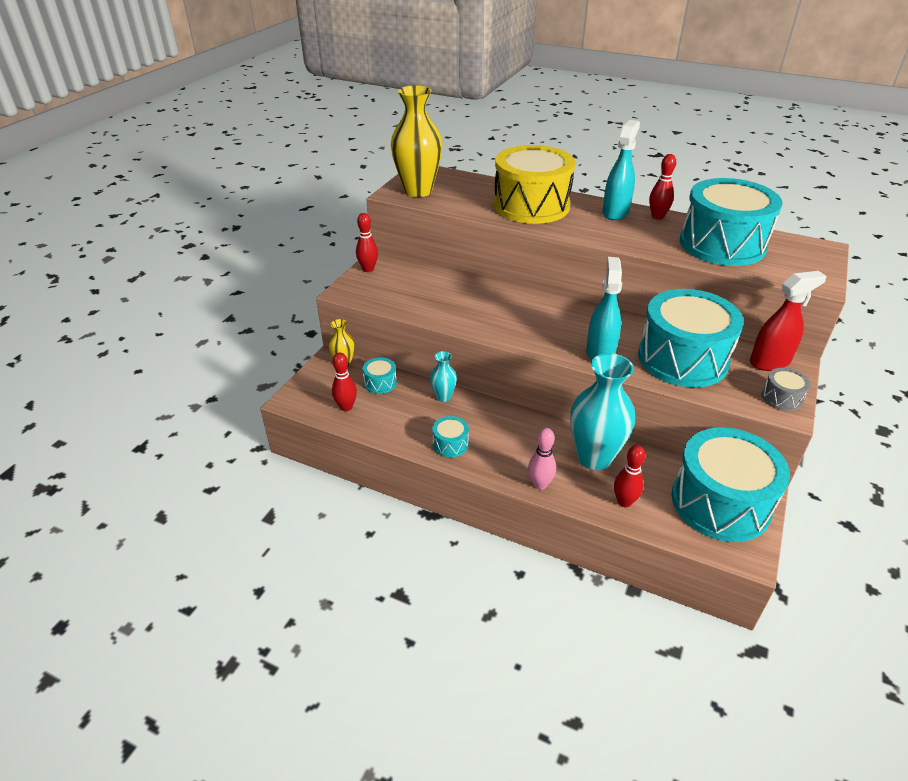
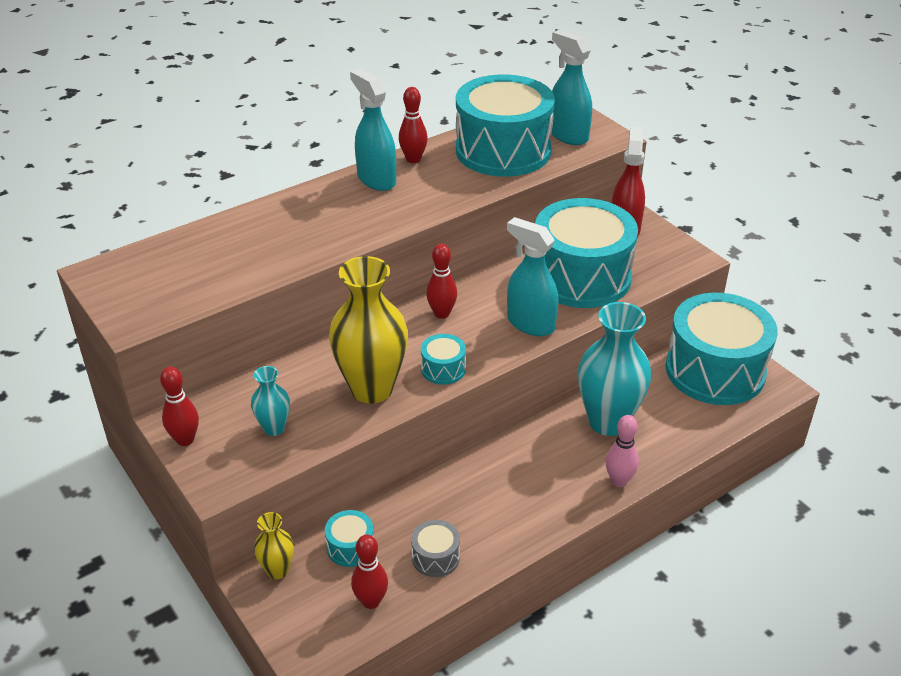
camera: 60 degrees left, 0 degrees up
(418, 191) = (153, 298): yellow vase -> yellow vase (372, 388)
(443, 397) = (425, 497): turquoise vase -> turquoise vase (274, 428)
(450, 444) = (510, 526): turquoise drum -> turquoise drum (443, 369)
(531, 205) = (297, 227): yellow drum -> none
(624, 502) = (678, 431): red bowling pin -> red bowling pin (441, 313)
(781, 398) = (676, 251): grey drum -> grey drum (435, 557)
(788, 264) = (568, 135): none -> turquoise spray bottle

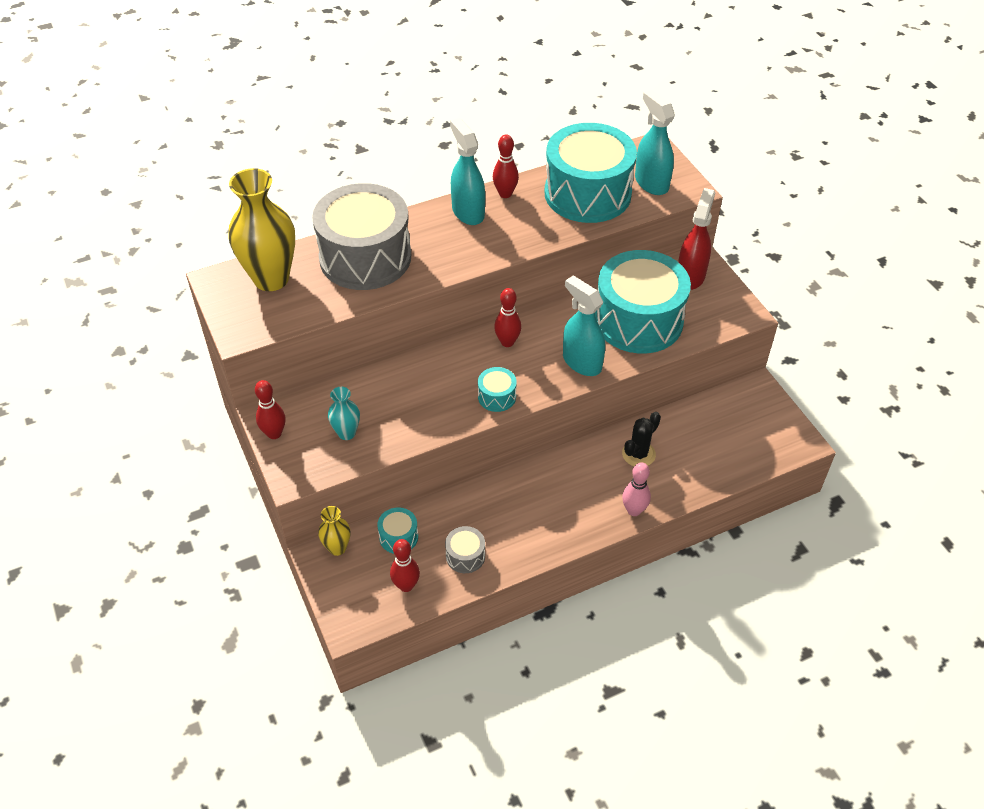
camera: 10 degrees right, 10 degrees up
(269, 232) = (365, 257): none -> grey drum
(372, 388) = (433, 407): yellow vase -> yellow vase (271, 279)
(607, 421) = (638, 454): turquoise vase -> black cactus
(715, 370) = (747, 417): turquoise drum -> none

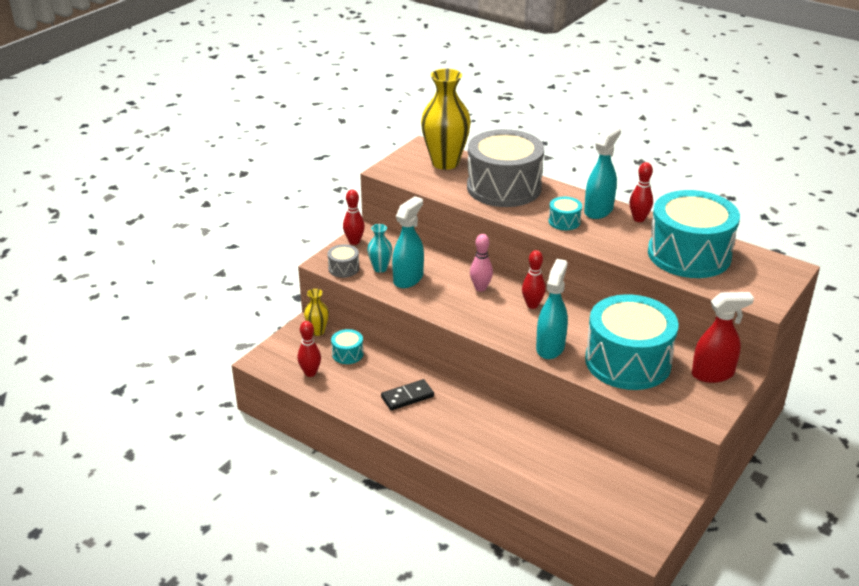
camera: 60 degrees right, 15 degrees down
(465, 556) = (356, 390): grey drum -> grey drum (343, 268)
(497, 396) = (474, 319): turquoise drum -> turquoise drum (564, 221)
(505, 515) = (407, 397): none -> black domino
(634, 510) = (470, 463): pink bowling pin -> pink bowling pin (480, 288)
(638, 454) = (530, 446): black cactus -> none
(651, 183) = (744, 280): turquoise spray bottle -> turquoise spray bottle (408, 279)

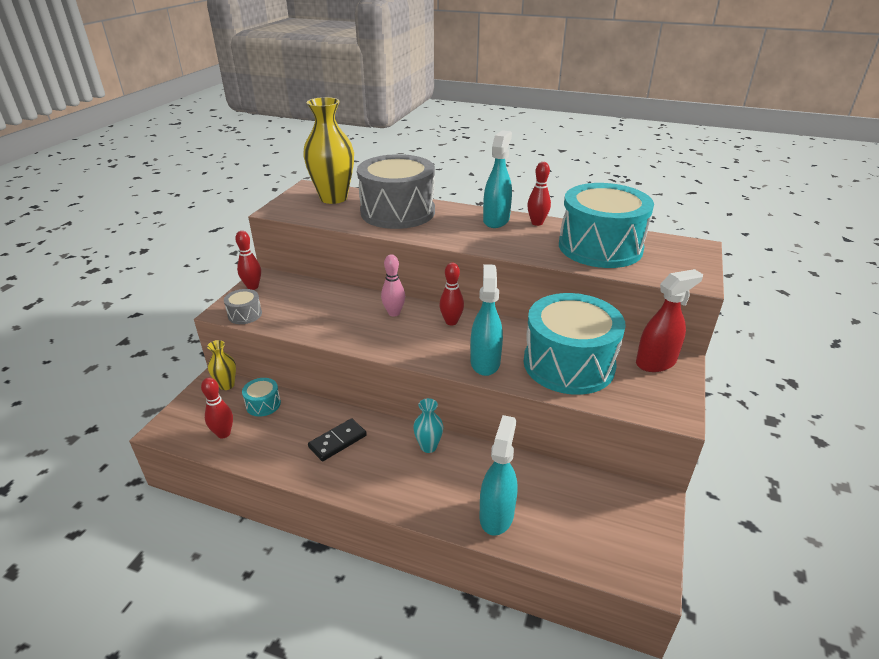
camera: 15 degrees left, 0 degrees up
(380, 268) = (284, 309): turquoise vase -> turquoise vase (428, 446)
(408, 279) = (316, 315): turquoise spray bottle -> turquoise spray bottle (496, 515)
(564, 221) = (468, 234): turquoise drum -> none

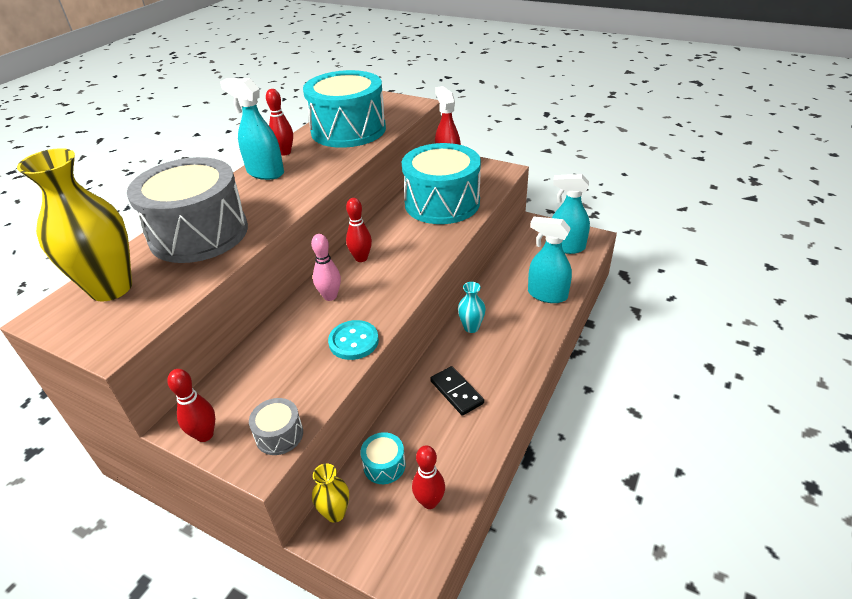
camera: 80 degrees left, 5 degrees up
(336, 333) = (353, 341): none -> turquoise button
(485, 362) = (430, 243): turquoise spray bottle -> turquoise spray bottle (566, 247)

